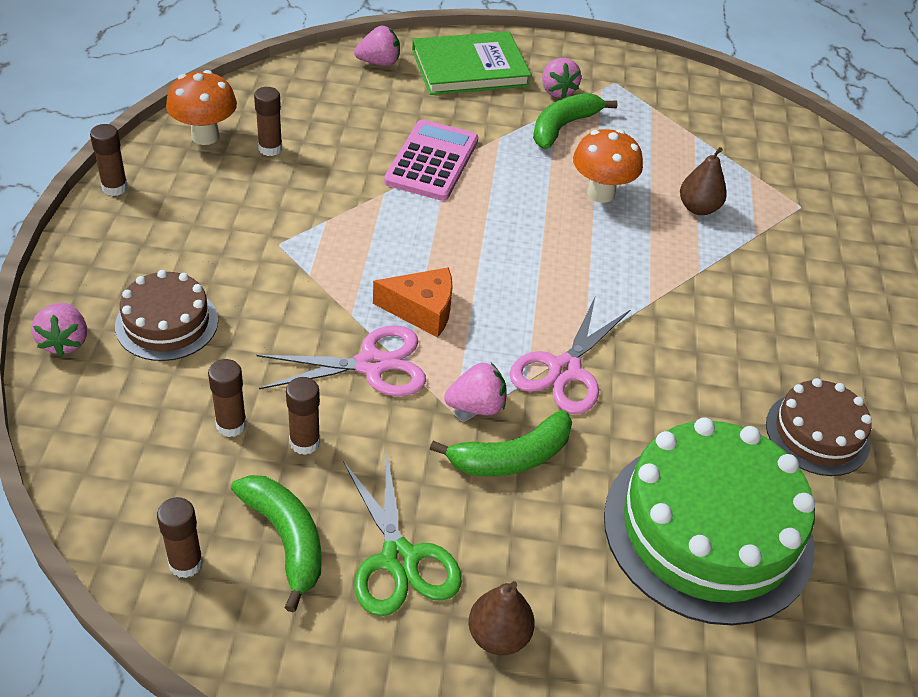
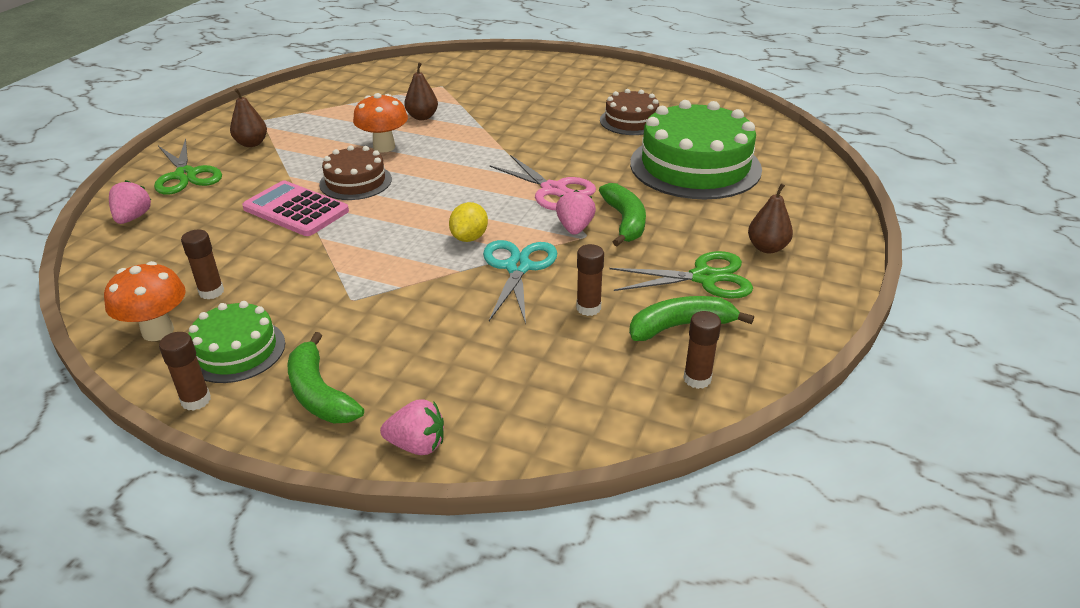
camera: 70 degrees left, 10 degrees down
(167, 323) = (422, 374): brown cake -> brown cake (355, 182)
(185, 190) = (236, 350): none -> green cake
(231, 425) = (559, 344): brown glue stick -> none
(371, 365) = (518, 267): pink scissors -> turquoise scissors
(422, 310) = (469, 237): orange cheese -> yellow lemon
(470, 68) = (185, 175): green book -> green scissors
(557, 91) = (251, 143): pink strawberry -> brown pear
(563, 127) = (298, 148): green banana -> green banana (319, 394)

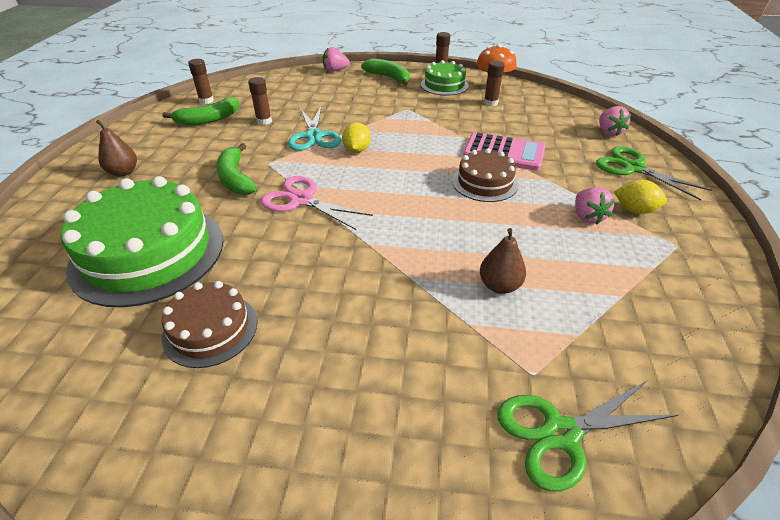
camera: 165 degrees right, 5 degrees up
(251, 143) = (634, 210): brown pear -> yellow lemon
(384, 147) = (498, 227): orange mushroom -> none
(575, 228) = (277, 167): pink strawberry -> pink strawberry (587, 217)
(704, 278) = (183, 146): green scissors -> green scissors (560, 433)

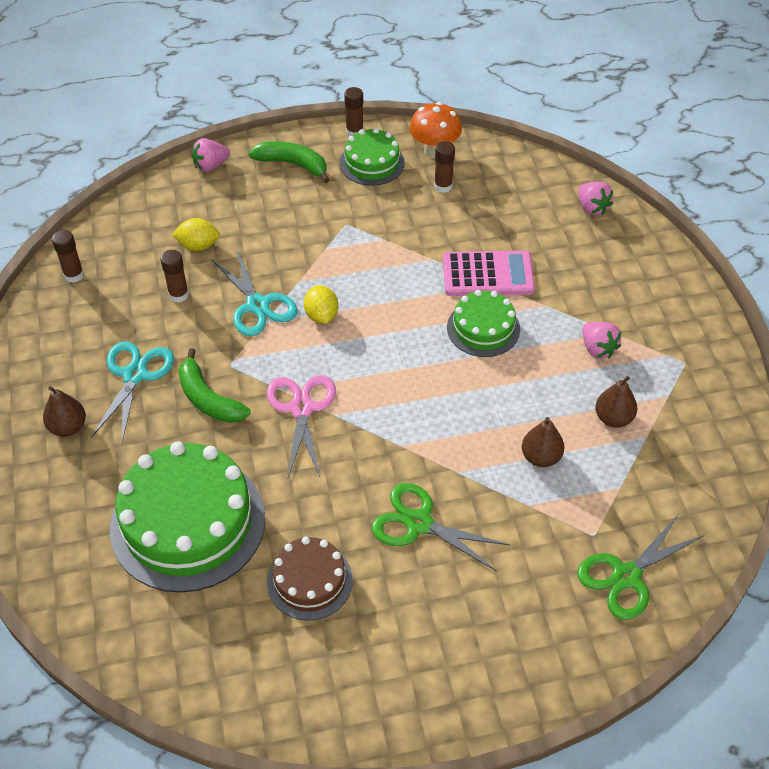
camera: 20 degrees left, 10 degrees up
(196, 155) = (135, 375): none -> turquoise scissors
(208, 119) = (104, 310): green banana -> none
(301, 200) = (302, 408): pink scissors -> pink scissors turned 75 degrees clockwise
(484, 182) = (483, 328): brown cake -> green cake
(588, 272) = (613, 418): none -> brown pear
(633, 168) = (628, 262): green scissors -> green scissors (419, 523)
(634, 210) = (640, 326): yellow lemon -> yellow lemon (198, 246)

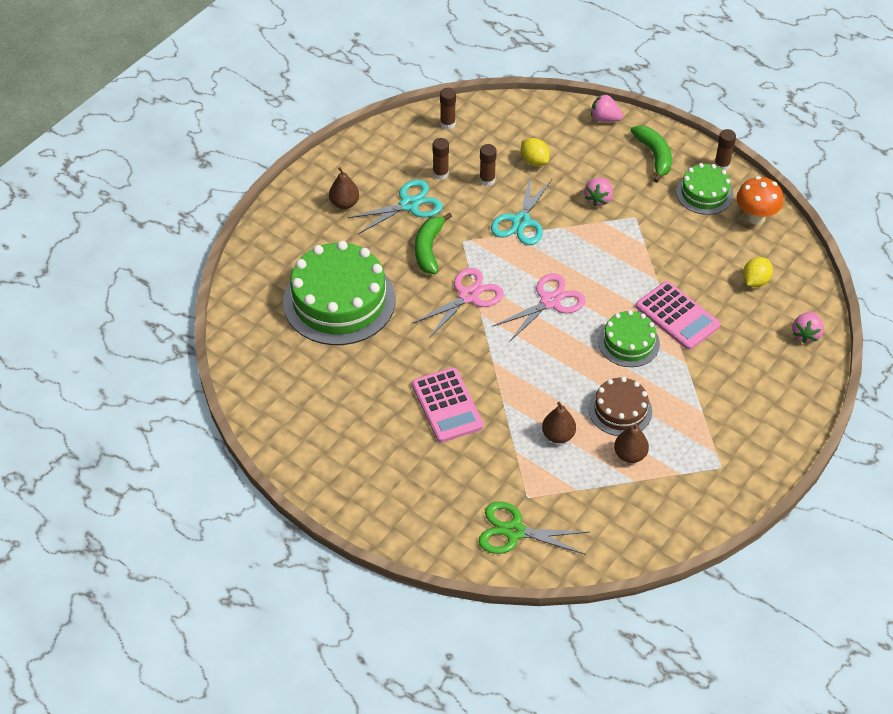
camera: 50 degrees right, 0 degrees up
(309, 581) = (357, 381): brown cake -> brown cake (620, 410)
(321, 315) = (547, 257): yellow lemon -> yellow lemon (755, 281)
(376, 351) = (550, 302): none -> pink scissors
(419, 523) = (447, 405): green scissors -> pink calculator
(443, 186) = (728, 243): brown glue stick -> brown glue stick (440, 174)
(597, 349) = (679, 412): pink strawberry -> pink strawberry (598, 199)

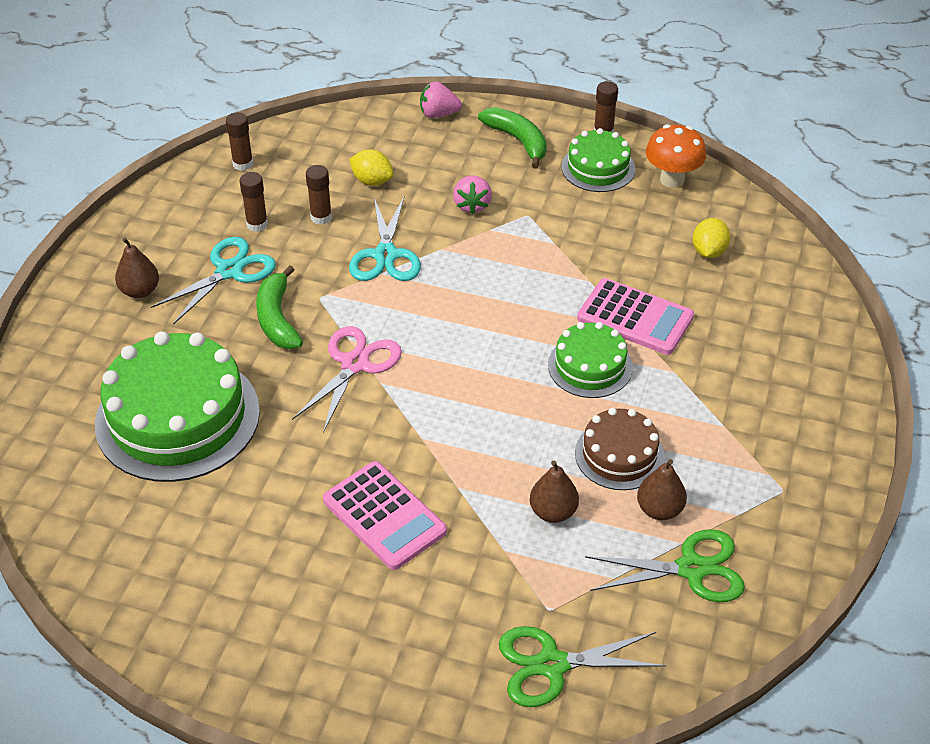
camera: 20 degrees left, 5 degrees down
(550, 302) = (466, 342): pink scissors -> none
(632, 500) = (691, 569): none -> green scissors
(806, 334) = (801, 297): pink strawberry -> none

